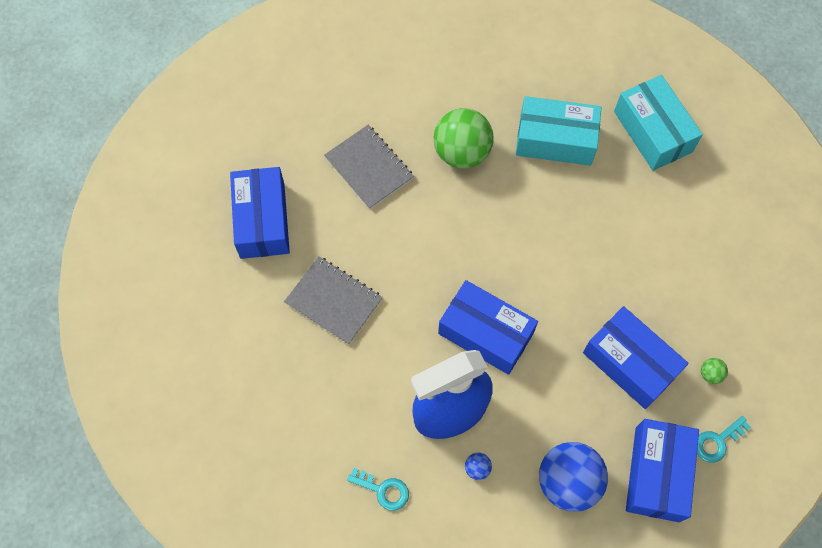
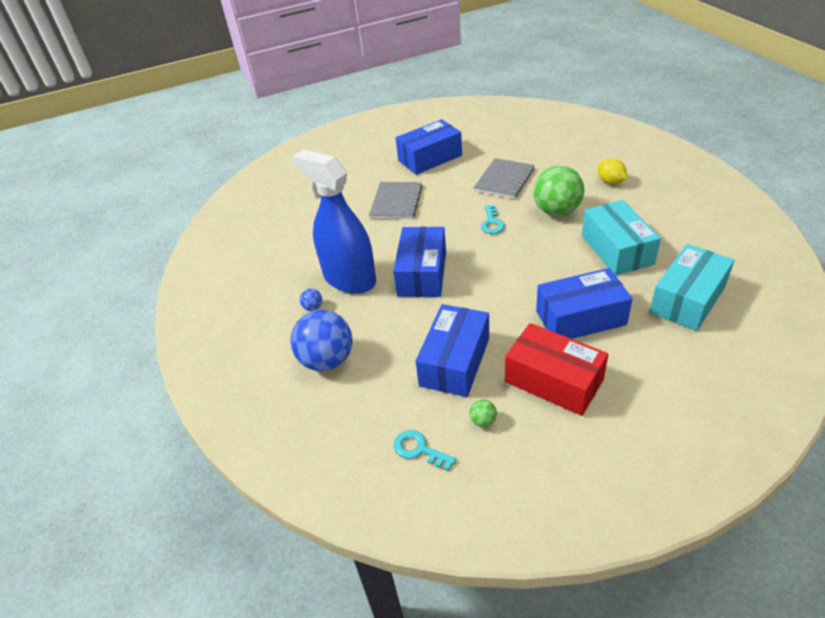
camera: 70 degrees right, 25 degrees down
(383, 490) = (275, 270): turquoise key -> turquoise key (492, 223)
(444, 74) = (610, 182): none -> yellow lemon
(657, 474) = (363, 415): blue box -> blue box (580, 318)
(693, 294) = (553, 381): none -> red box

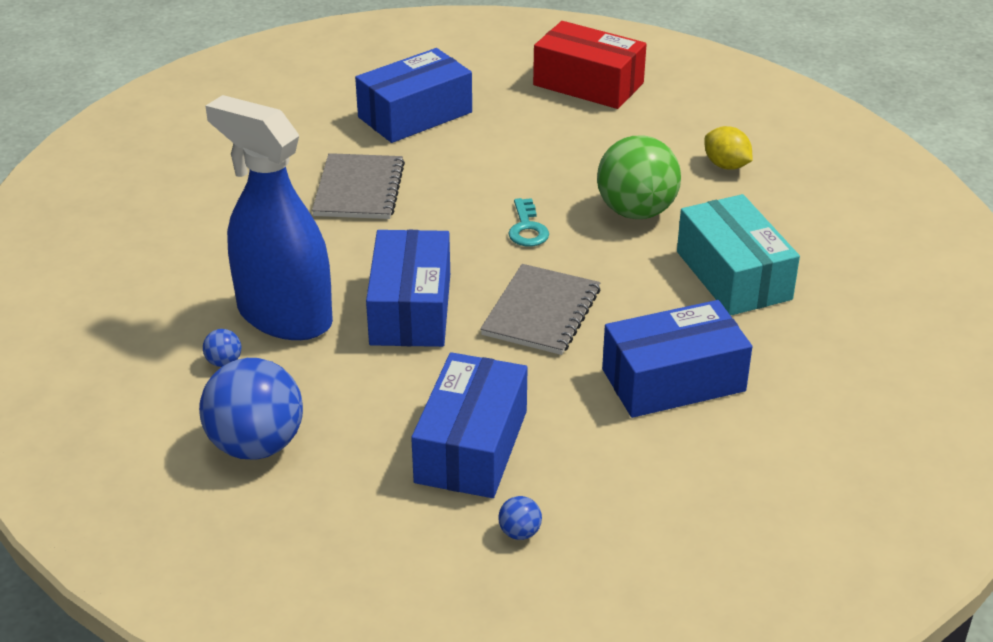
camera: 10 degrees left, 5 degrees down
(419, 450) = (419, 575): turquoise key -> none
(483, 421) = (519, 532): green ball -> blue ball
(504, 180) = (547, 157): grey notebook -> grey notebook (541, 312)
(553, 381) = (630, 473): red box -> red box (588, 84)
(687, 299) = (841, 353): turquoise box -> none

